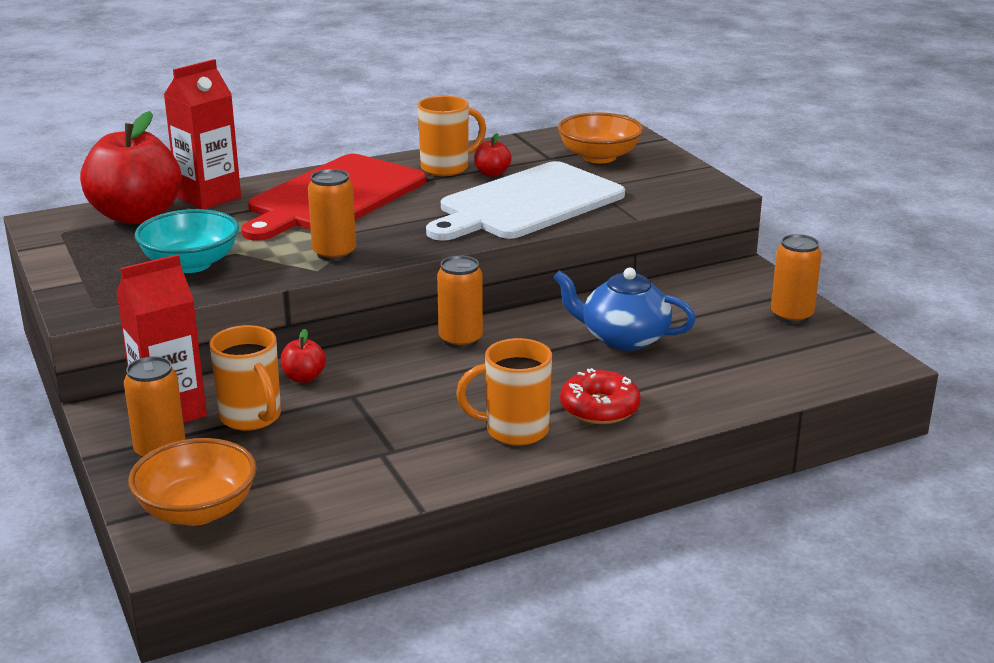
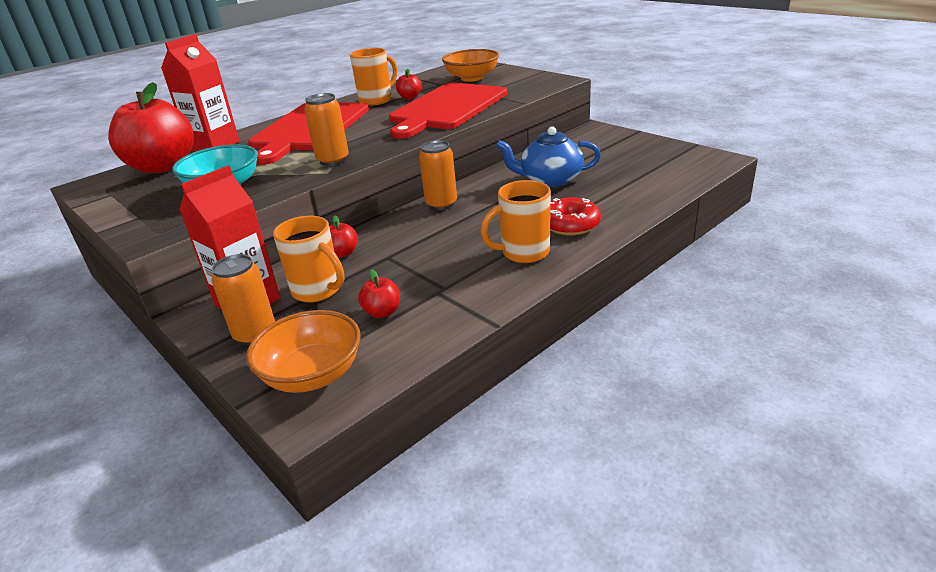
camera: 15 degrees left, 5 degrees up
(307, 461) = (382, 312): none -> red apple
(527, 203) = (447, 108): white cutting board -> red cutting board
(791, 316) = (642, 146): orange can -> none

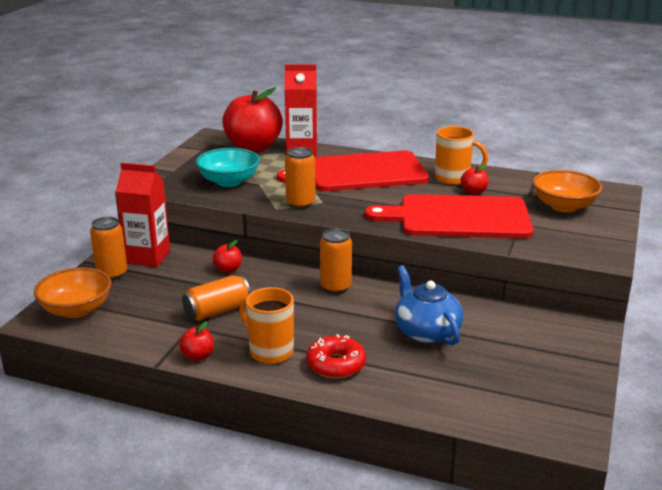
camera: 60 degrees right, 5 degrees down
(318, 291) = (172, 278): orange mug -> none
(382, 312) = (155, 312): red apple -> red apple (198, 356)
(421, 271) = (217, 311): none -> orange can

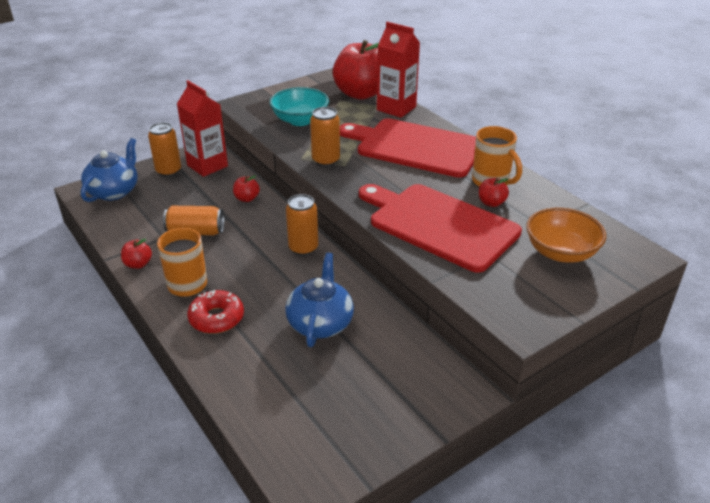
camera: 35 degrees right, 10 degrees up
(76, 310) = (114, 191): orange bowl -> blue teapot

